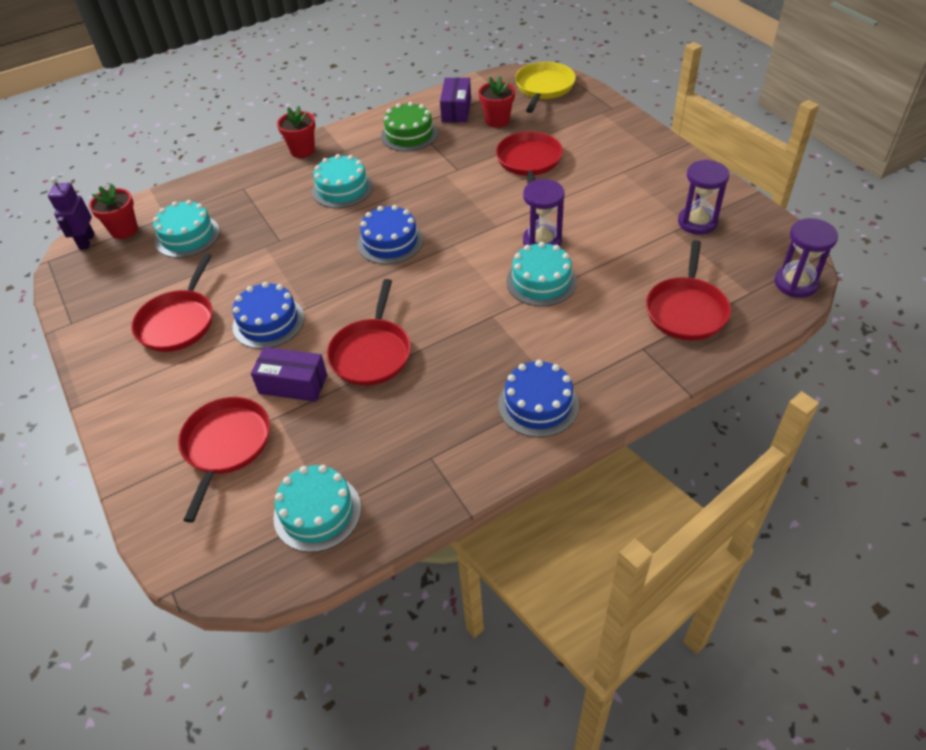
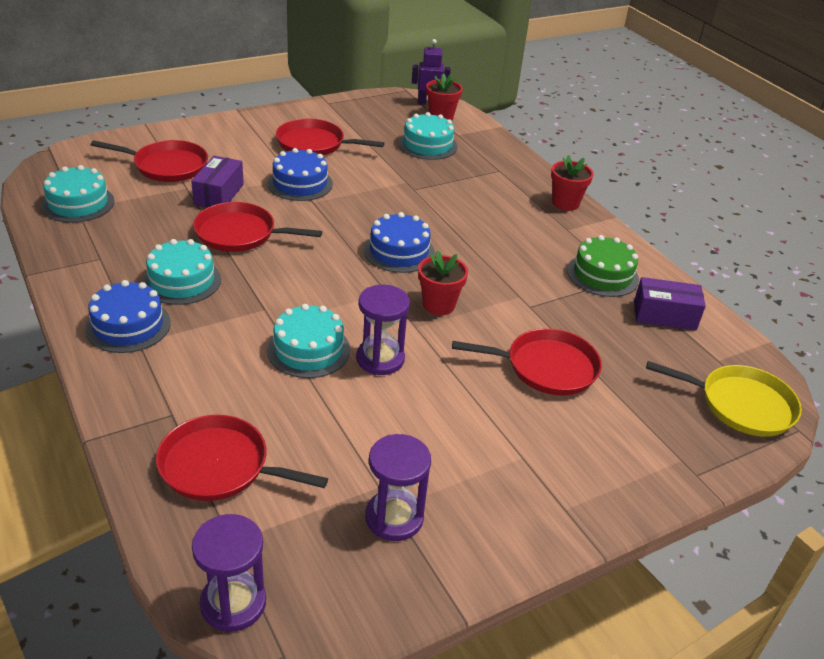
camera: 85 degrees right, 10 degrees down
(342, 189) = (494, 225): turquoise cake -> turquoise cake (182, 281)
(497, 120) = (643, 349): red flower pot -> red flower pot (439, 305)

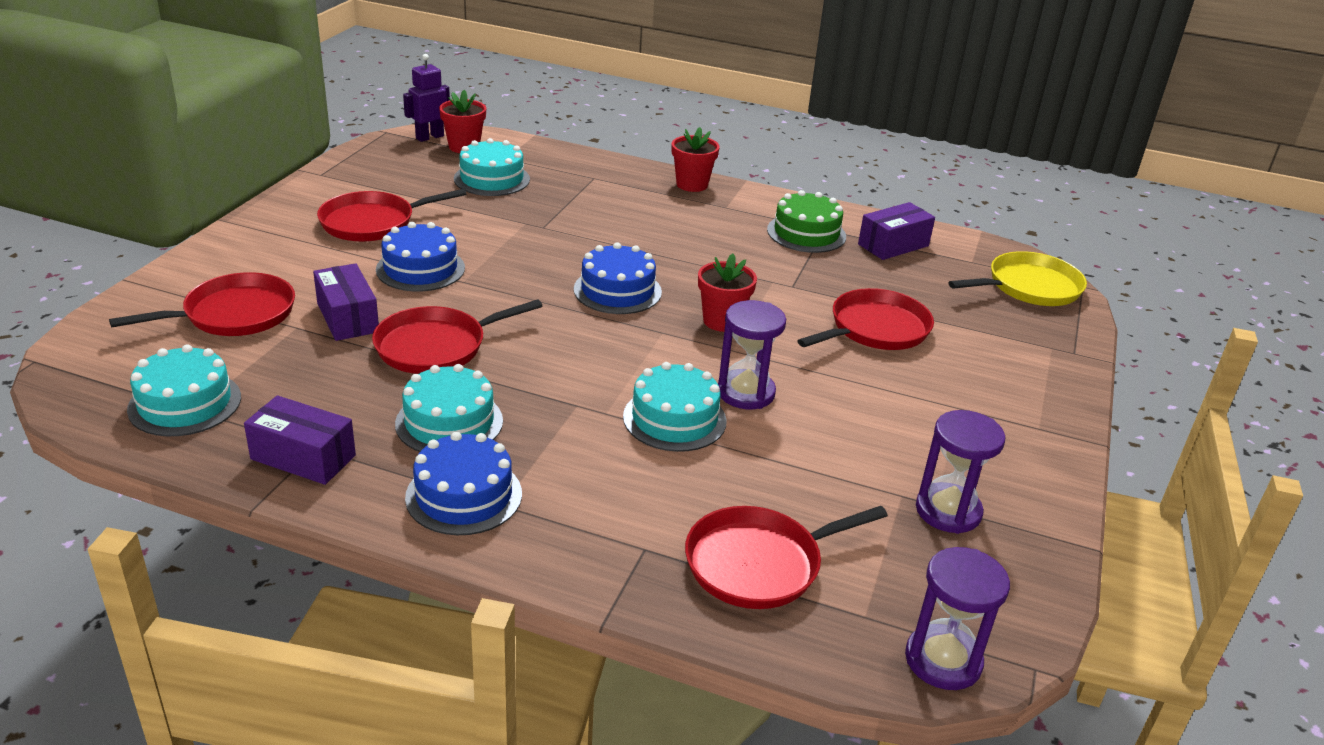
camera: 40 degrees left, 5 degrees down
(87, 260) = (303, 457): none -> purple box

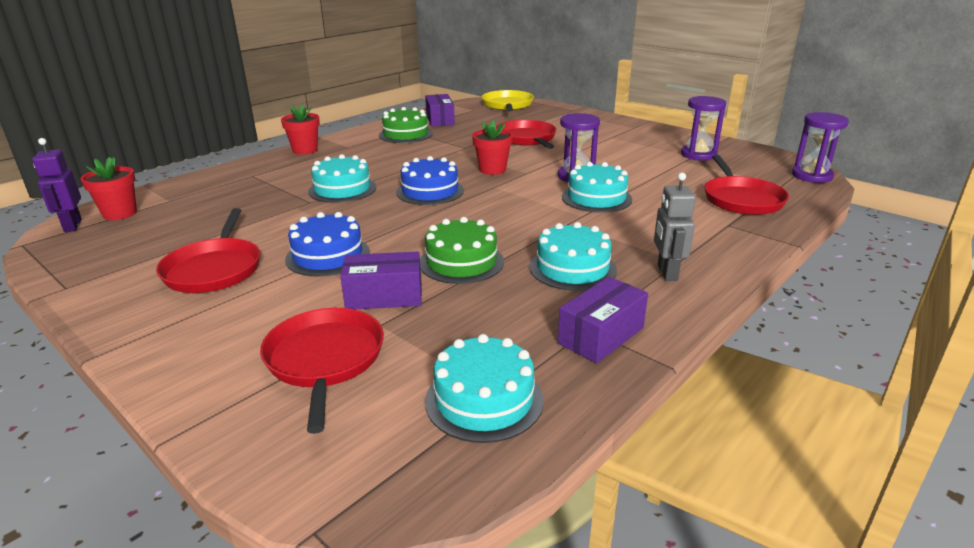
camera: 65 degrees left, 5 degrees down
(436, 346) = (461, 262): red pan -> green cake
(464, 495) = (666, 272): blue cake -> grey robot
(492, 179) = (200, 210): turquoise cake -> turquoise cake (342, 189)

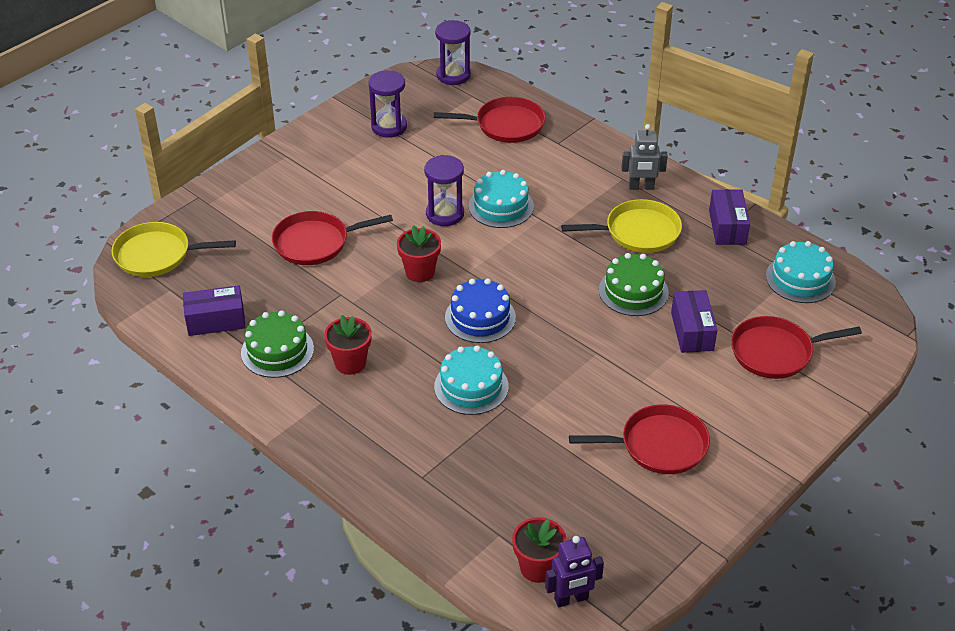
camera: 90 degrees left, 15 degrees up
(305, 150) = (330, 444): red flower pot -> red flower pot (350, 363)
(328, 255) = (628, 374): blue cake -> none
(572, 268) = (638, 232): turquoise cake -> yellow pan
(601, 335) = (727, 227): purple box -> purple box turned 45 degrees clockwise

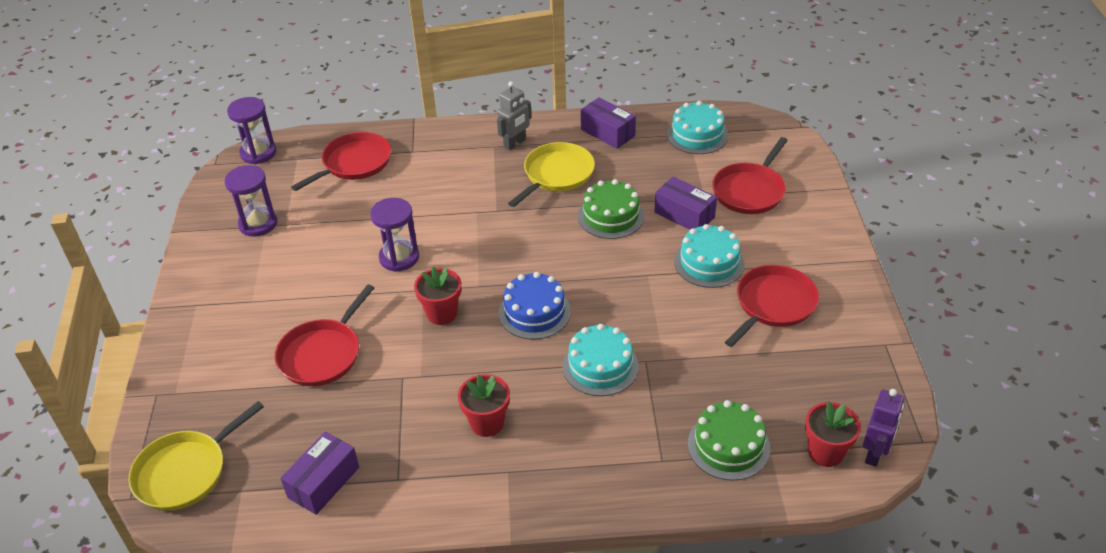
camera: 45 degrees left, 0 degrees up
(277, 351) = (413, 462): green cake -> green cake (728, 446)
(501, 206) = (434, 223): turquoise cake -> turquoise cake (709, 263)

